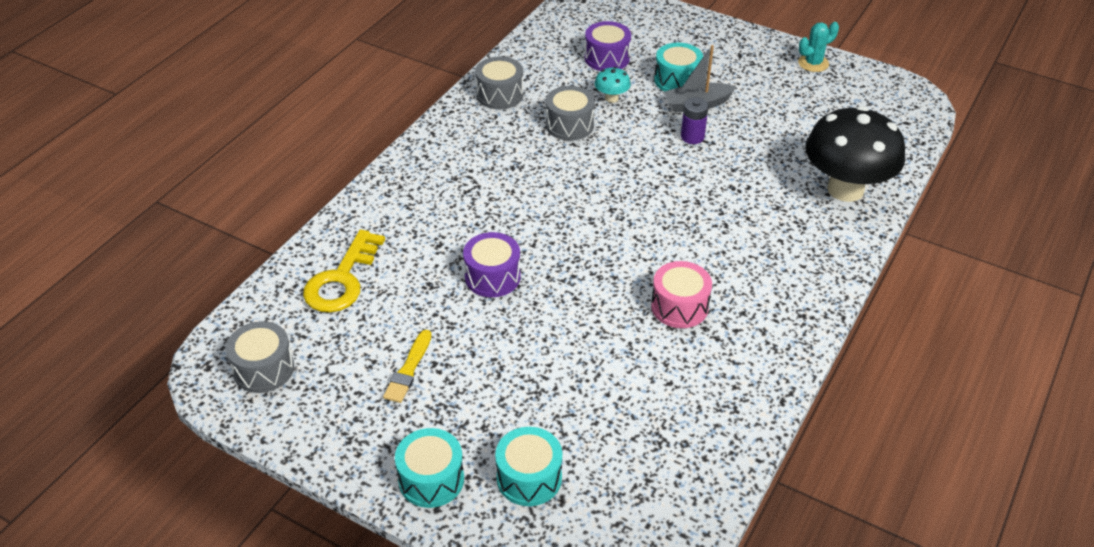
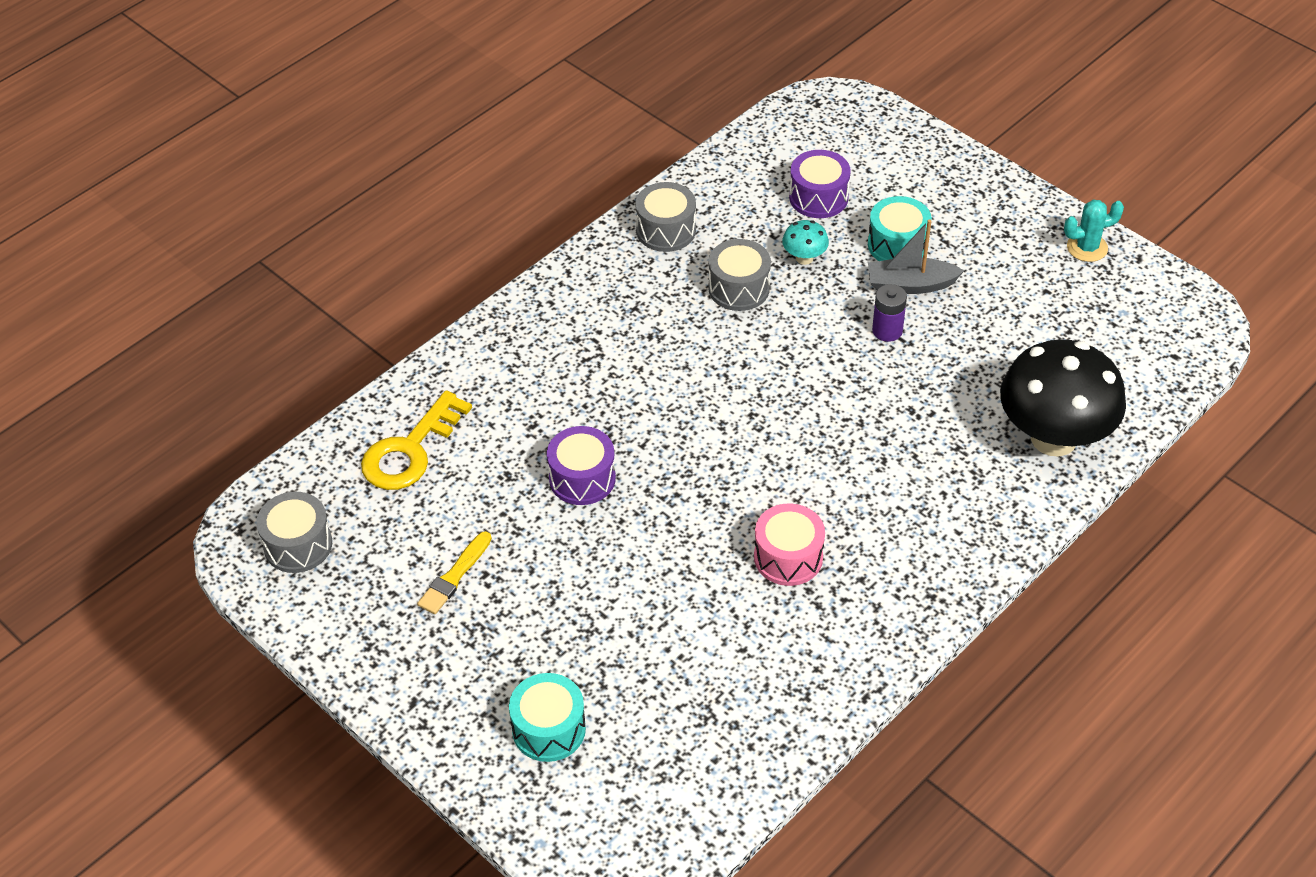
camera: 15 degrees right, 5 degrees up
(431, 479) = (443, 709): turquoise drum -> none

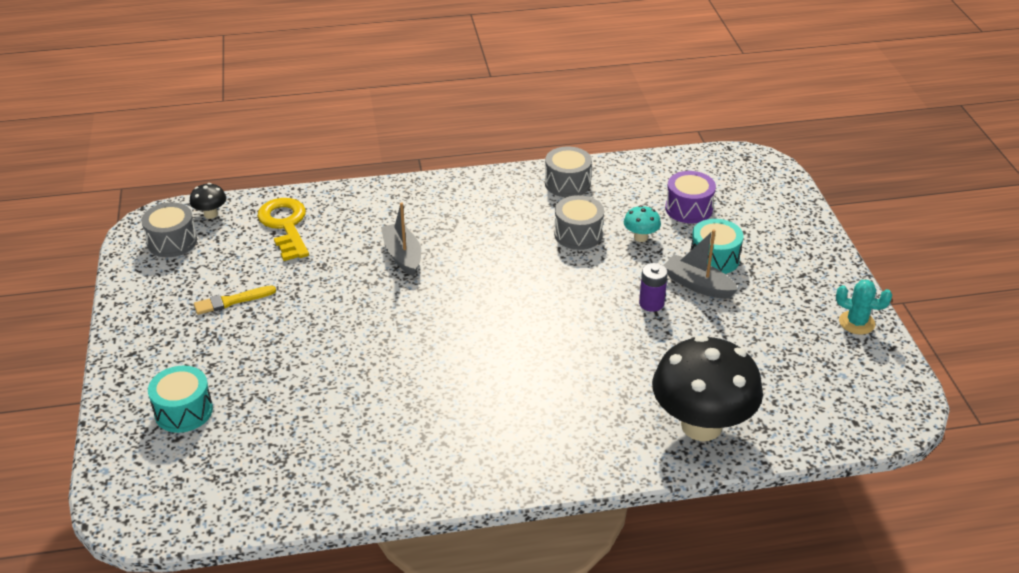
camera: 35 degrees right, 10 degrees down
(303, 485) = (210, 214): none -> black mushroom
(410, 450) = (285, 225): yellow key -> yellow key turned 90 degrees clockwise
(582, 415) = (402, 256): none -> grey boat
(582, 478) = (363, 288): purple drum -> none
(788, 557) = (436, 398): pink drum -> none

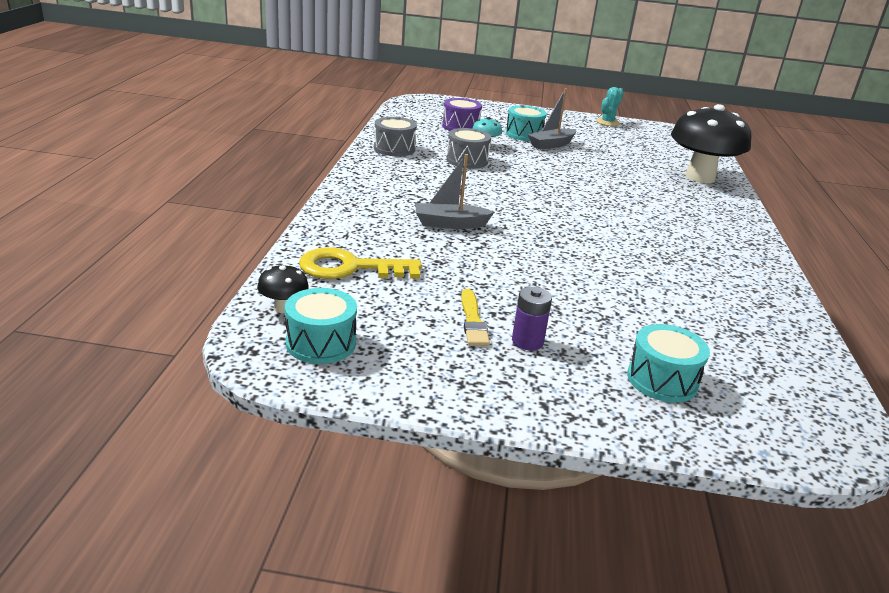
camera: 75 degrees left, 10 degrees down
(172, 242) = (321, 343): grey drum -> turquoise drum
(651, 303) = (566, 160): purple battery -> purple battery (527, 341)

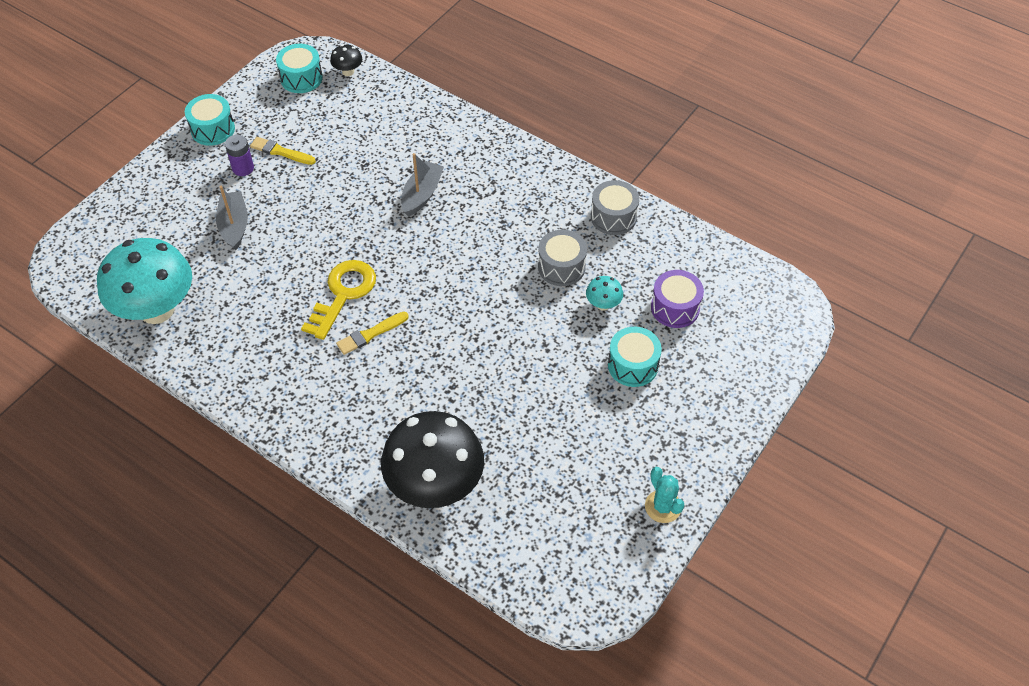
camera: 120 degrees right, 25 degrees up
(350, 268) = (381, 114): yellow key -> yellow key (343, 294)
(551, 145) = (588, 377): grey boat -> grey boat (234, 225)
(627, 219) = (370, 334): none -> yellow brush
(662, 380) = (165, 213): turquoise drum -> turquoise drum (213, 129)
(773, 335) = (157, 310): none -> turquoise mushroom

